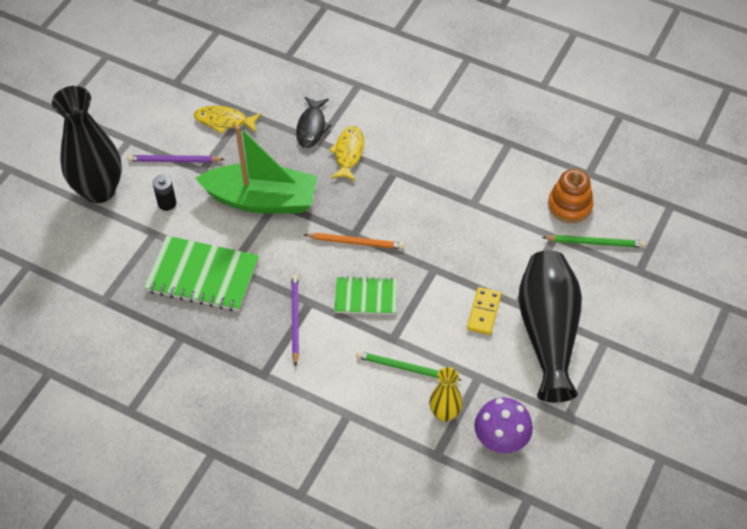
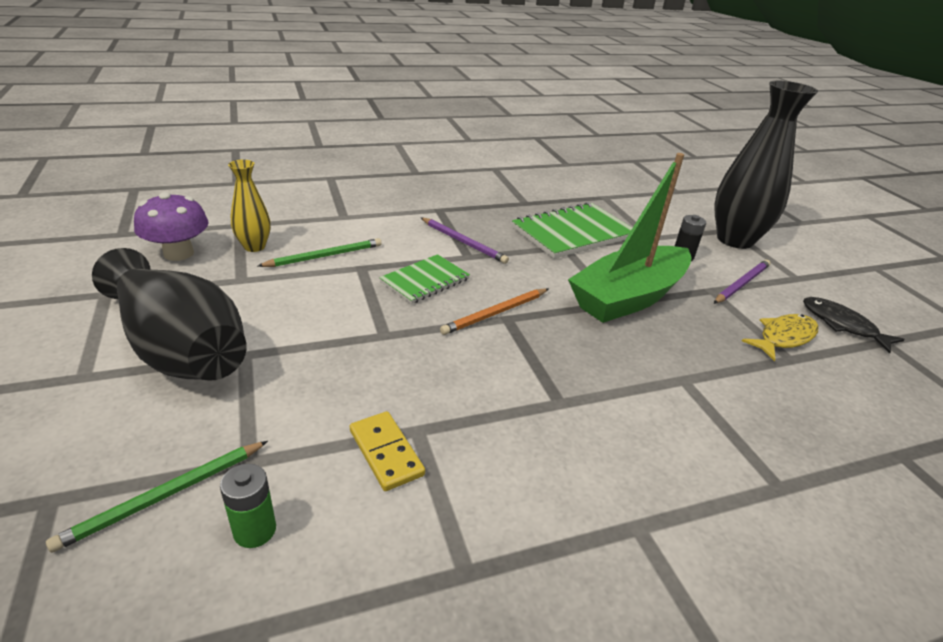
camera: 130 degrees right, 20 degrees down
(312, 127) = (716, 389): black fish -> black fish (842, 325)
(348, 153) = (636, 388): yellow fish -> none
(483, 312) = (283, 327): yellow domino -> yellow domino (386, 452)
(570, 205) = (255, 530): orange stacking toy -> green battery

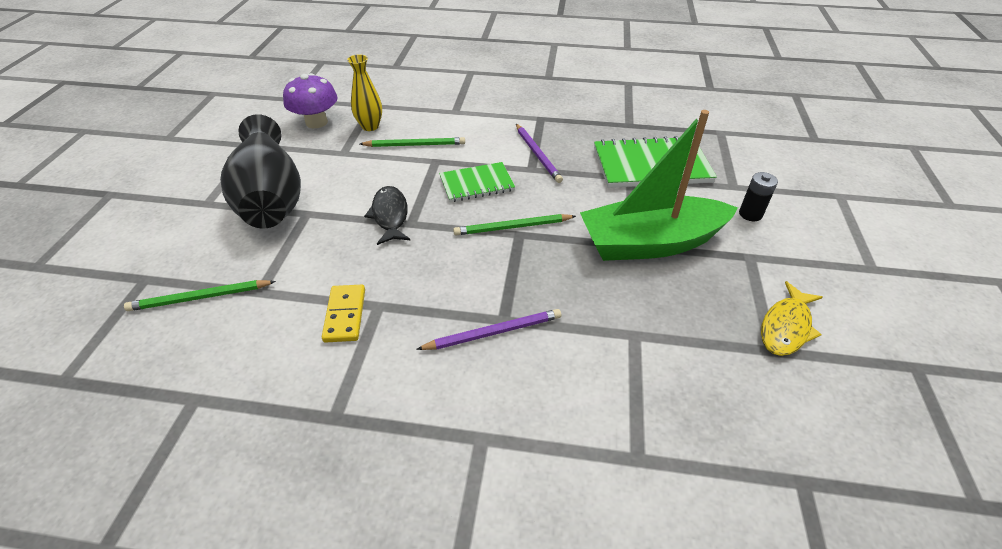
camera: 30 degrees right, 10 degrees up
(255, 530) = (232, 338): green battery -> none
(496, 313) = (513, 227): orange pencil -> green pencil
(735, 240) = (834, 208): black vase -> none
(741, 284) = (792, 259): purple pencil -> purple pencil (493, 332)
(784, 337) = (786, 327): yellow fish -> yellow fish turned 135 degrees clockwise
(842, 325) = (876, 334): black fish -> black fish (390, 215)

